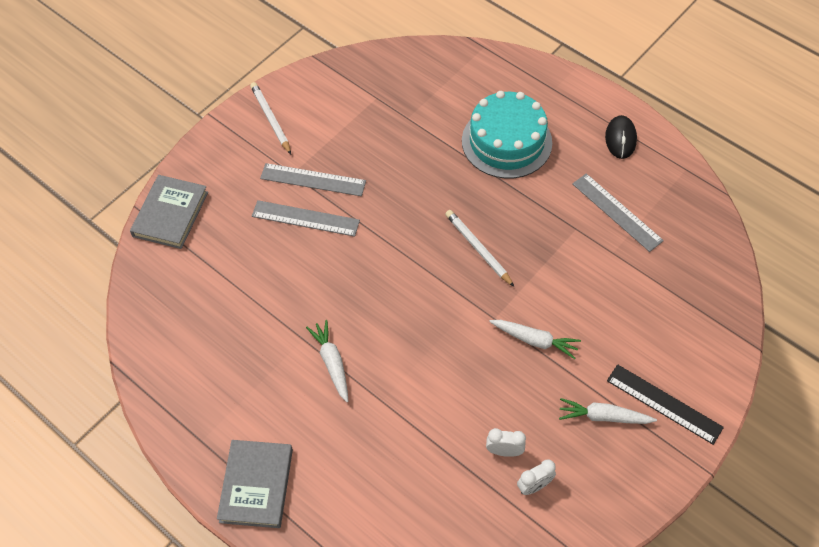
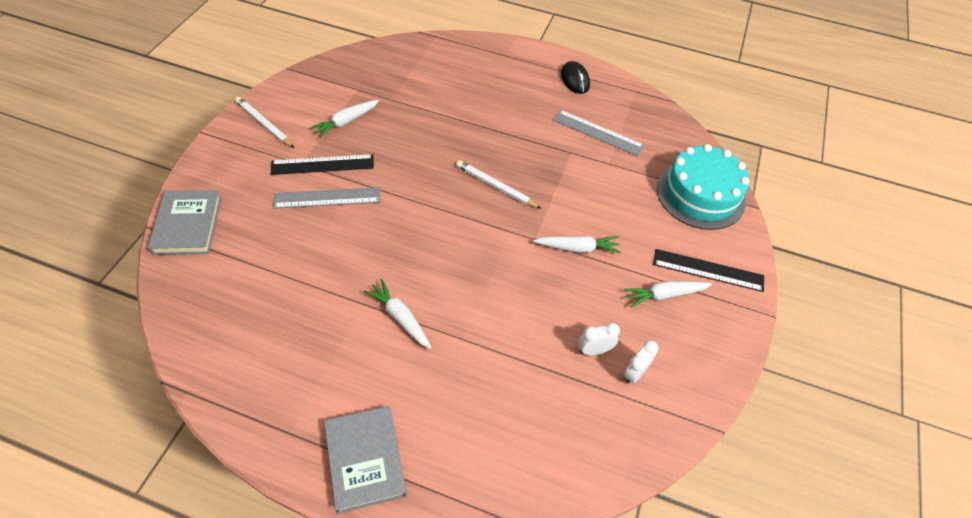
camera: 25 degrees left, 5 degrees down
(313, 180) = (322, 164): grey ruler -> black ruler
(352, 135) = (346, 122): none -> white carrot
(506, 141) = (484, 100): turquoise cake -> turquoise cake (700, 195)

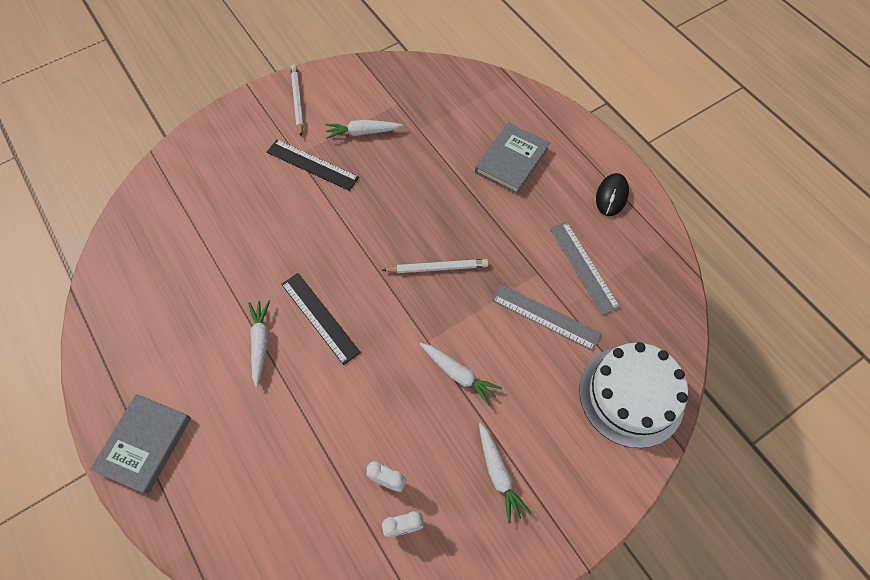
camera: 40 degrees right, 10 degrees up
(188, 225) = (177, 165): grey book -> grey book (511, 161)
(327, 198) = (291, 199): grey ruler -> grey ruler (545, 317)
(496, 186) = (437, 268): white pencil -> white pencil turned 105 degrees clockwise
(665, 295) = (498, 473): white carrot -> white carrot turned 135 degrees counterclockwise
(700, 195) = (631, 395): turquoise cake -> white cake
(708, 270) = (564, 478): black ruler -> black ruler (320, 317)

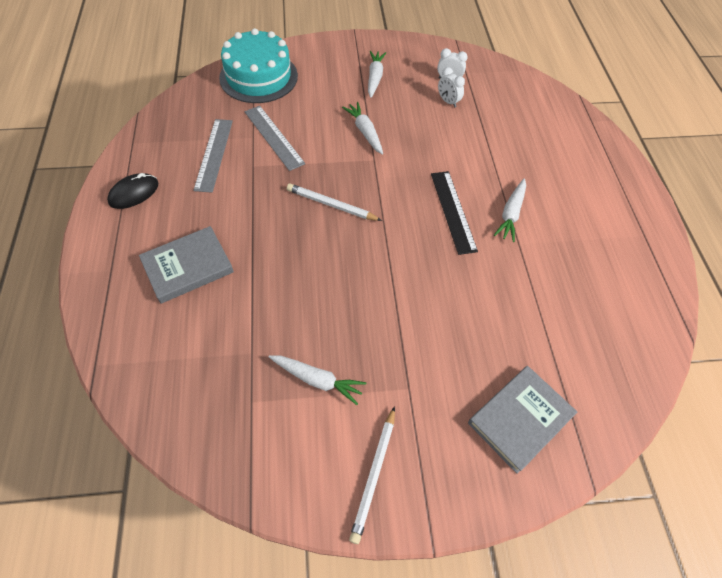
camera: 155 degrees left, 5 degrees down
(144, 444) = (619, 186): grey book -> grey book (520, 419)
(312, 165) = (396, 365): black ruler -> none
(631, 395) = (258, 77): white cake -> turquoise cake

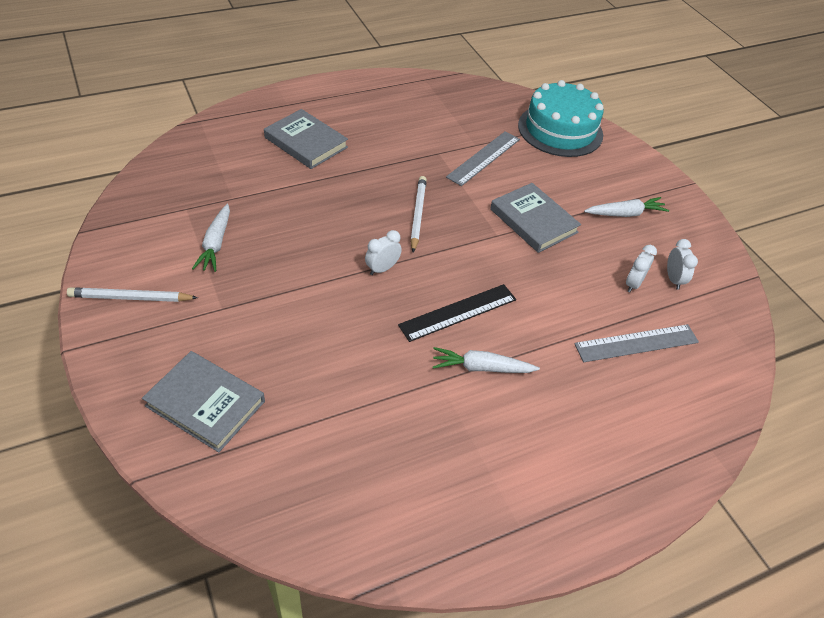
camera: 70 degrees right, 10 degrees down
(134, 193) = (369, 95): black mouse -> none
(214, 154) = (438, 126): grey ruler -> grey ruler (636, 343)
(365, 132) = (533, 221): white carrot -> grey book
(391, 248) = (382, 269): none -> white clock

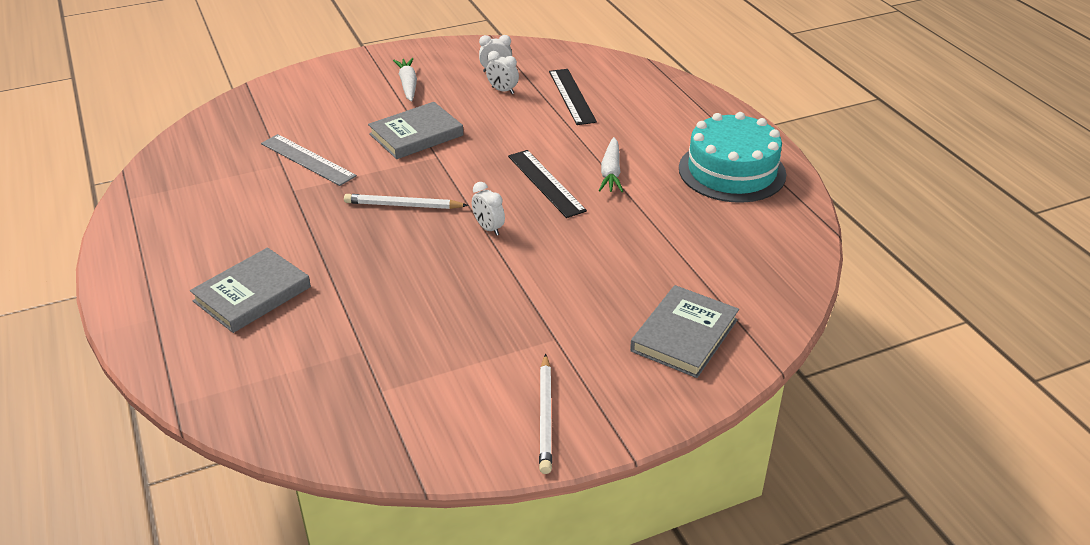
camera: 85 degrees left, 10 degrees down
(216, 244) = (449, 355): white carrot -> none
(560, 130) = (264, 109): turquoise cake -> turquoise cake (732, 171)
(636, 343) = (571, 96): grey ruler -> black ruler

